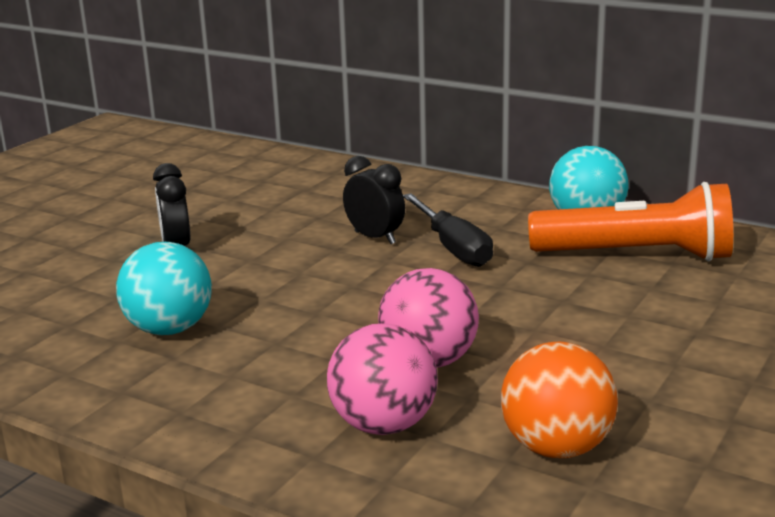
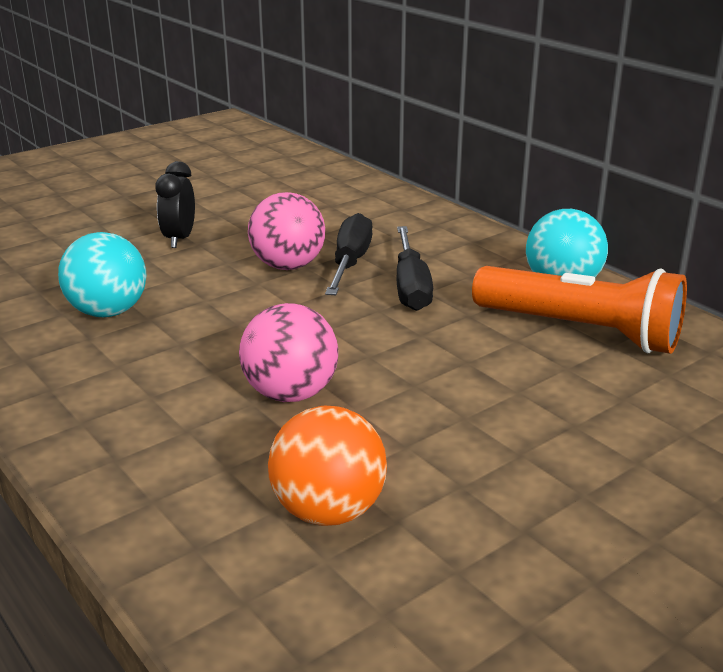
camera: 20 degrees right, 5 degrees up
(375, 238) = (350, 263): black clock -> black screwdriver
(384, 425) = (197, 446): pink ball -> pink ball (288, 266)

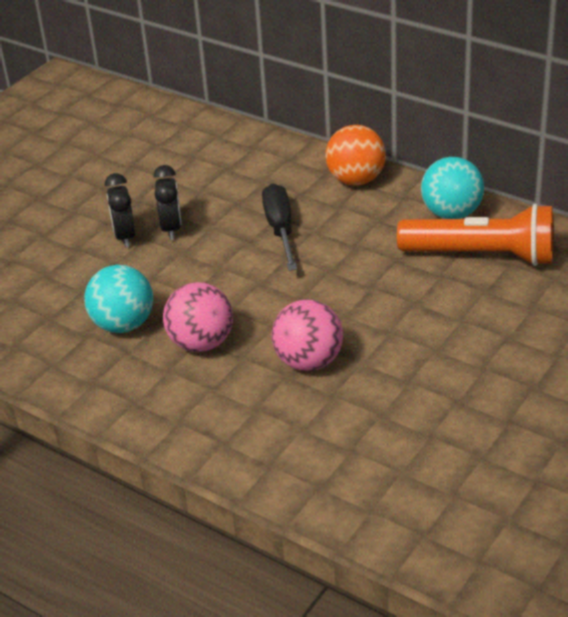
camera: 15 degrees left, 10 degrees up
(233, 241) = (171, 228): none -> black clock
(288, 266) = (233, 244): pink ball -> pink ball (201, 343)
(328, 511) = (385, 441): orange ball -> orange ball (356, 180)
(411, 286) = (340, 242): black screwdriver -> none

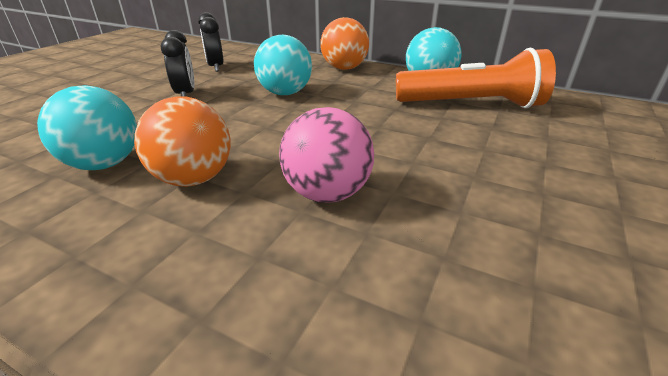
camera: 10 degrees left, 5 degrees down
(125, 237) = (140, 100): black clock -> black clock (215, 67)
(201, 343) = (193, 179): pink ball -> orange ball
(280, 229) = (285, 93): black screwdriver -> turquoise ball

